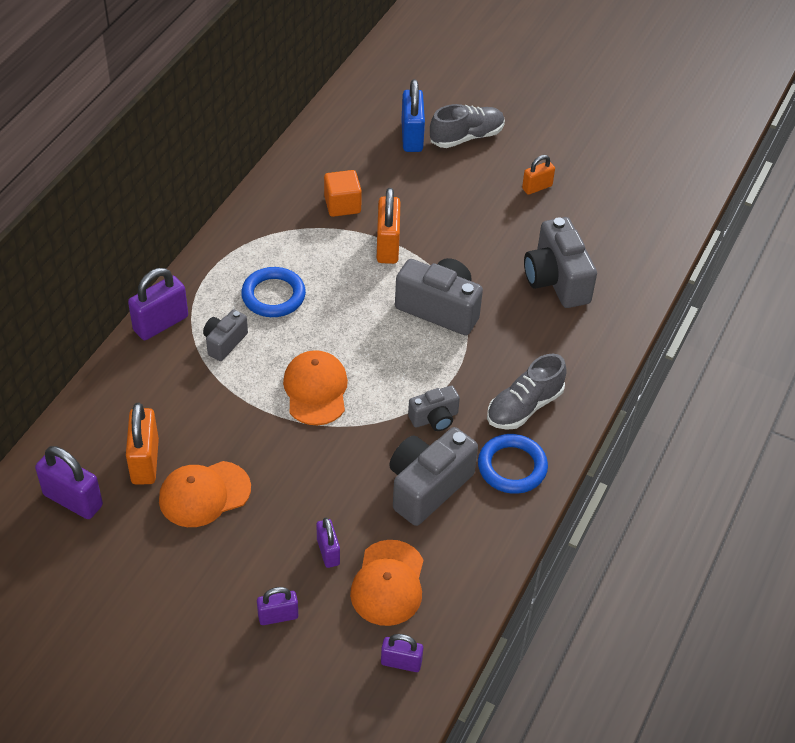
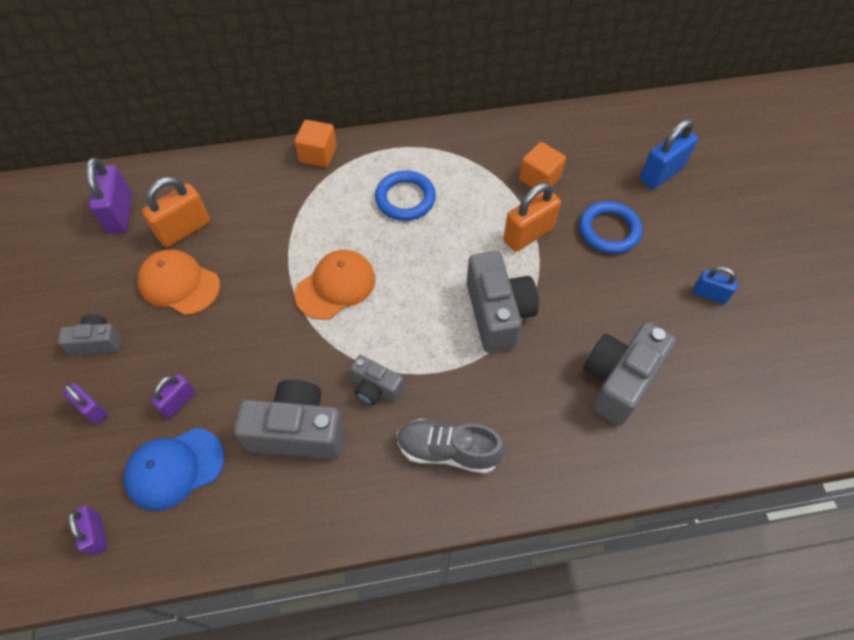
camera: 55 degrees right, 10 degrees up
(161, 323) = (318, 154): purple padlock -> orange cube
(224, 342) = (333, 201): grey camera -> grey camera (97, 342)
(388, 583) = (174, 468): orange cap -> blue cap
(466, 137) = (705, 208): grey shoe -> none
(512, 467) = (371, 485): blue ring -> blue ring (609, 230)
(537, 187) = (709, 294): orange padlock -> blue padlock

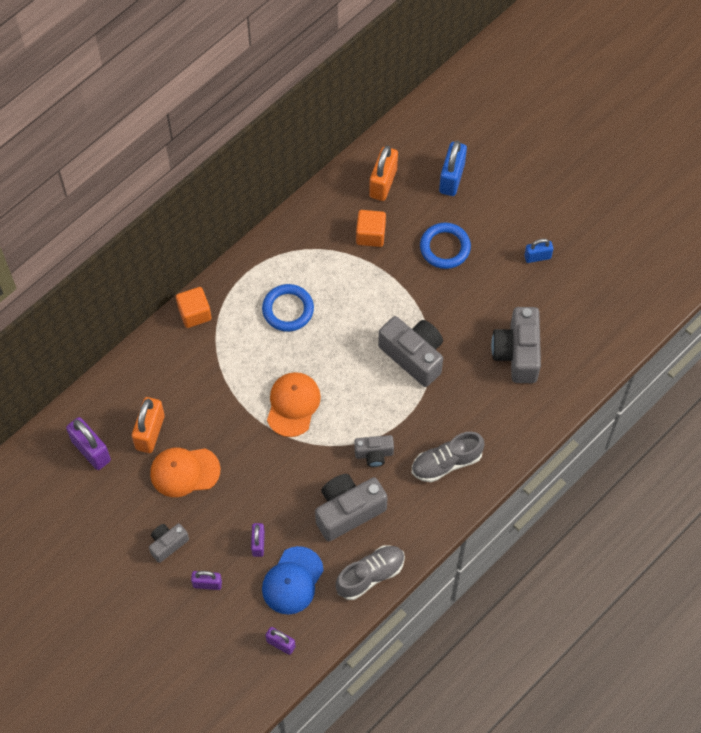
camera: 35 degrees left, 5 degrees up
(259, 524) = (370, 575): none -> grey shoe
(528, 234) = (393, 285): orange padlock -> orange padlock (383, 183)

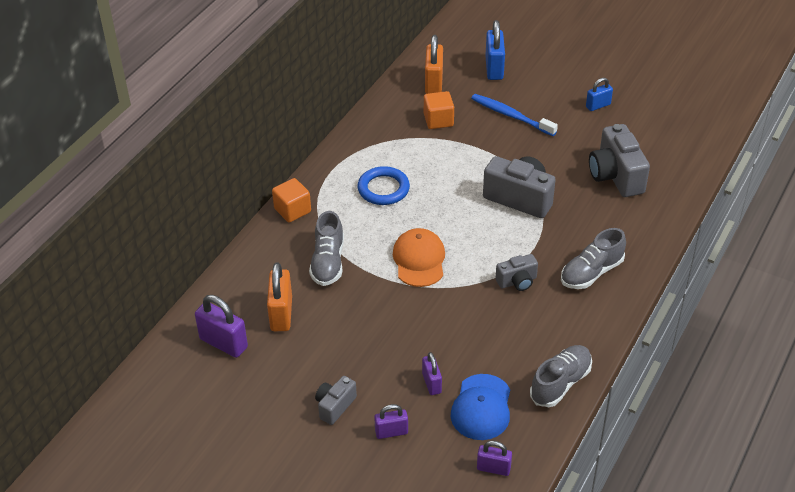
camera: 15 degrees left, 20 degrees down
(184, 472) = (329, 339): orange cap -> none
(209, 385) = (328, 262): none -> grey shoe
(348, 511) = (512, 334): grey camera -> none
(445, 247) = (511, 116): blue ring -> blue toothbrush

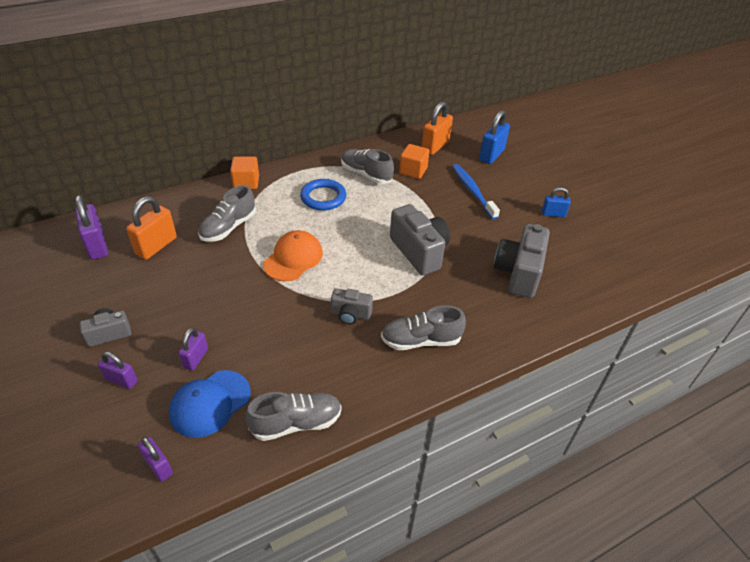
camera: 30 degrees right, 0 degrees up
(398, 145) = (366, 174): none -> grey shoe

